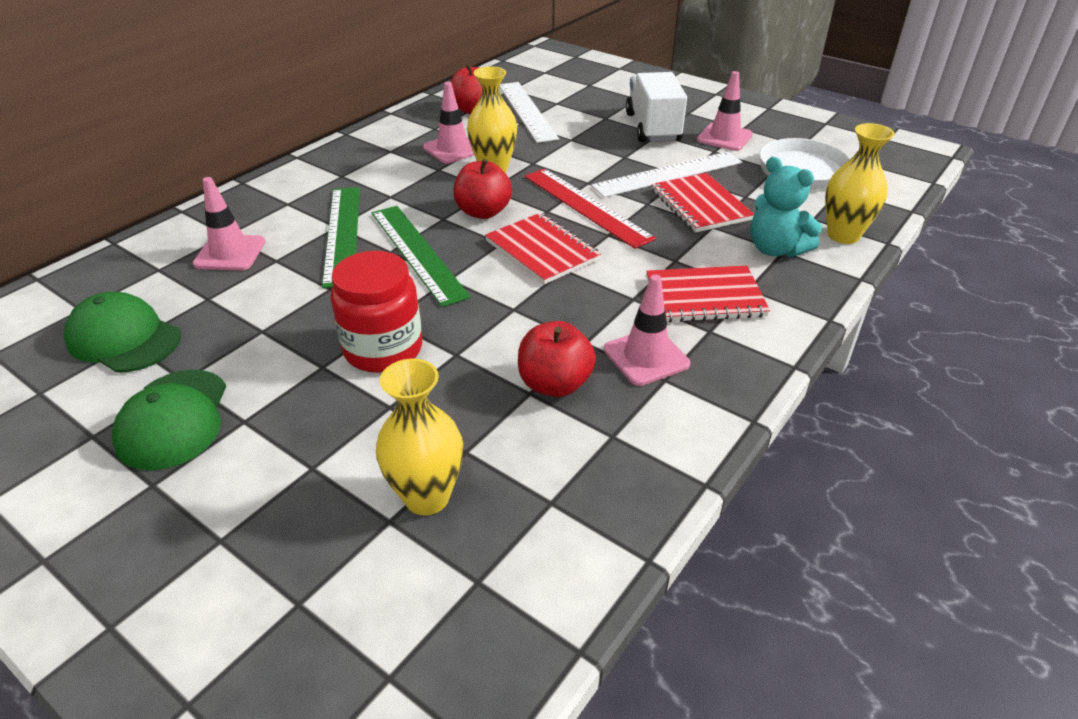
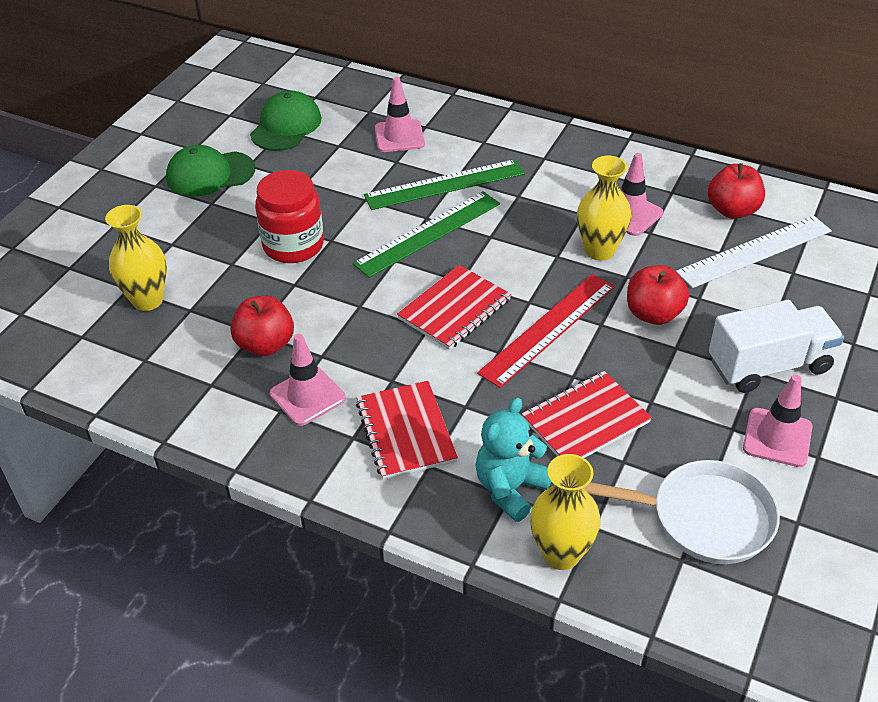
camera: 80 degrees right, 5 degrees up
(483, 212) = (510, 259): red apple -> red apple (653, 314)
(668, 174) = (648, 388): white ruler -> none

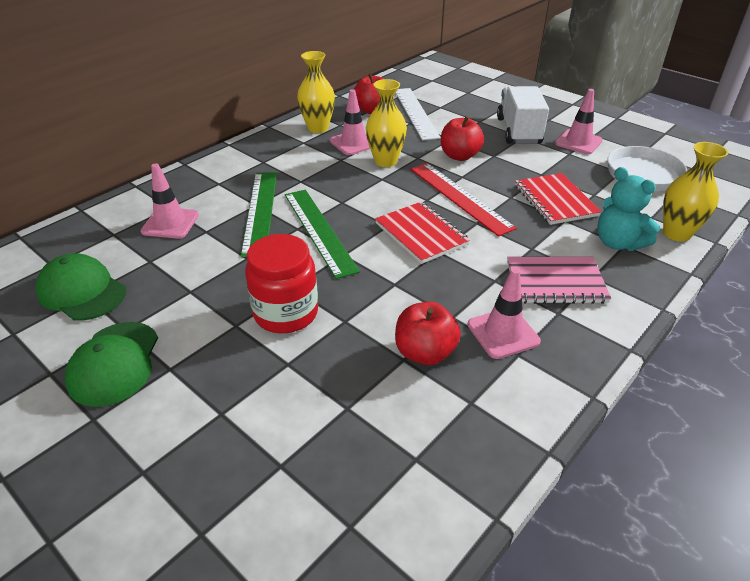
camera: 75 degrees left, 5 degrees down
(147, 300) = (312, 446): yellow vase -> yellow vase (318, 128)
(405, 432) = (555, 282): red notebook -> pink notebook

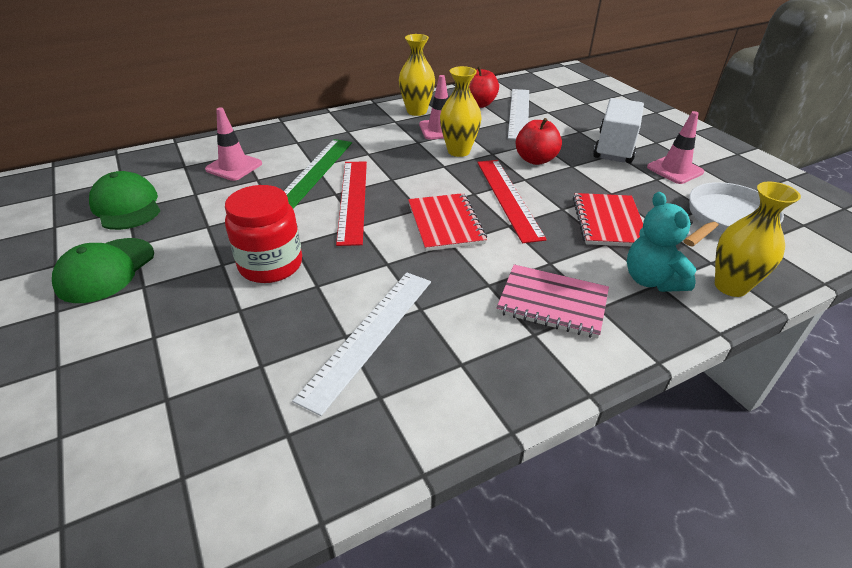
camera: 20 degrees right, 0 degrees up
(319, 231) = (352, 200): green ruler -> red ruler
(425, 352) = (369, 335): red apple -> white ruler
(503, 333) = (460, 338): pink traffic cone -> none

